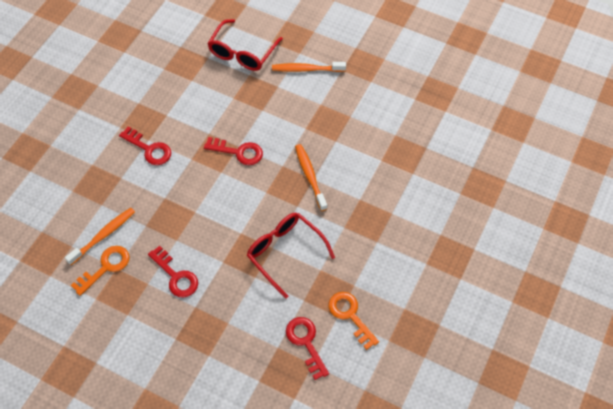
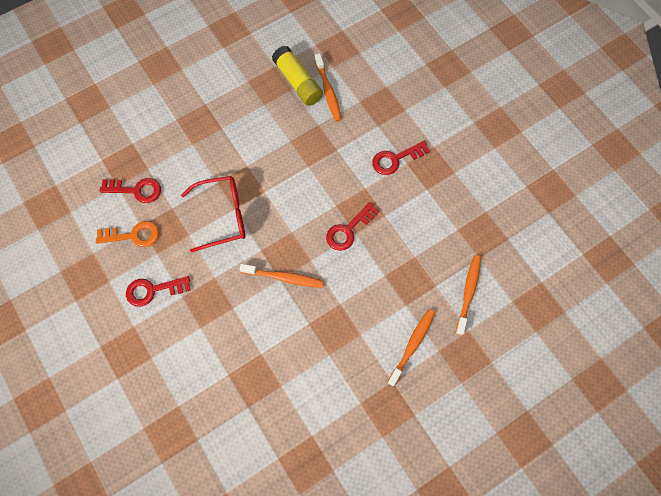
camera: 120 degrees right, 10 degrees up
(105, 267) = (298, 82): orange key -> yellow glue stick
(176, 276) = (257, 126): red key -> red key (153, 290)
(242, 53) = (468, 293): red glasses -> orange toothbrush

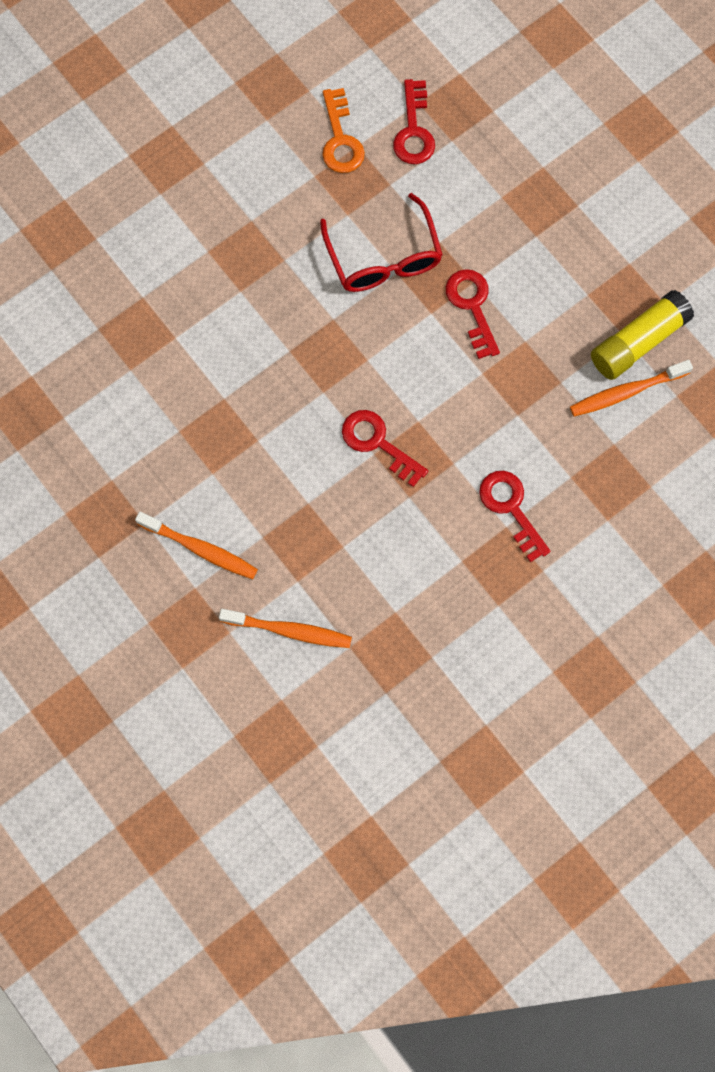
camera: 85 degrees right, 5 degrees up
(153, 290) = (258, 179): red key -> red key (472, 307)
(284, 277) = (292, 356): orange toothbrush -> none

